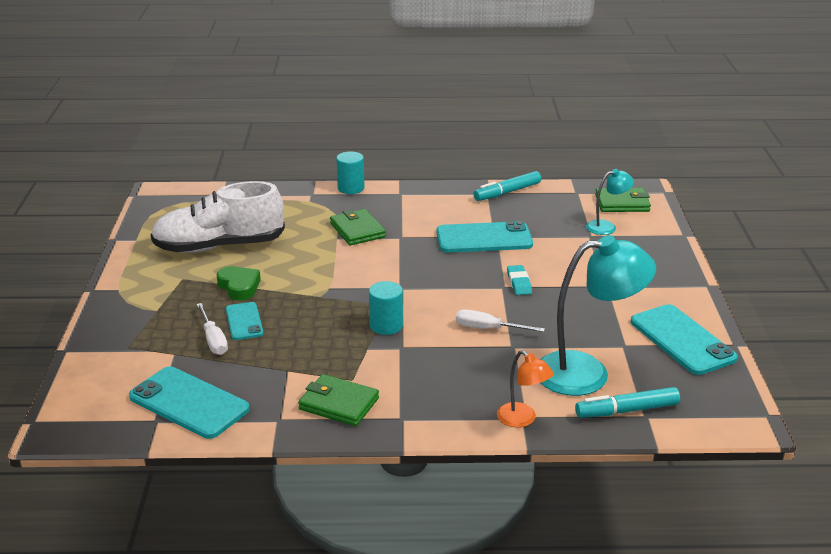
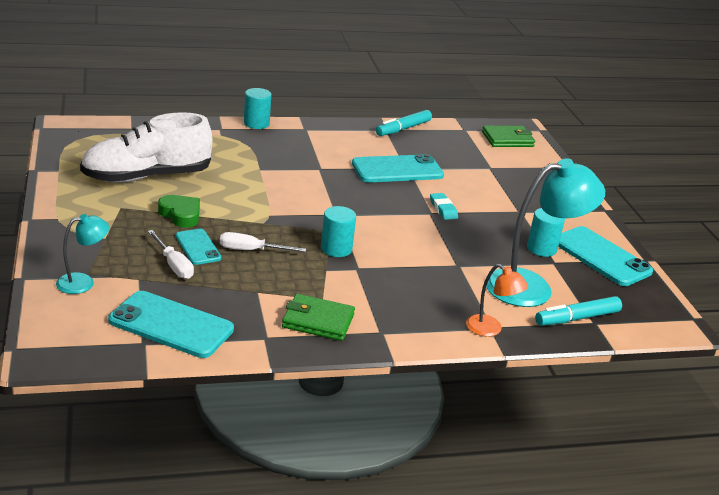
camera: 15 degrees left, 0 degrees up
(357, 230) = (277, 162): green wallet -> none
(488, 329) = (430, 250): white screwdriver -> white screwdriver (251, 250)
(607, 227) = (502, 160): turquoise lamp -> turquoise lamp (83, 282)
(615, 329) = (541, 248): none -> turquoise cylinder

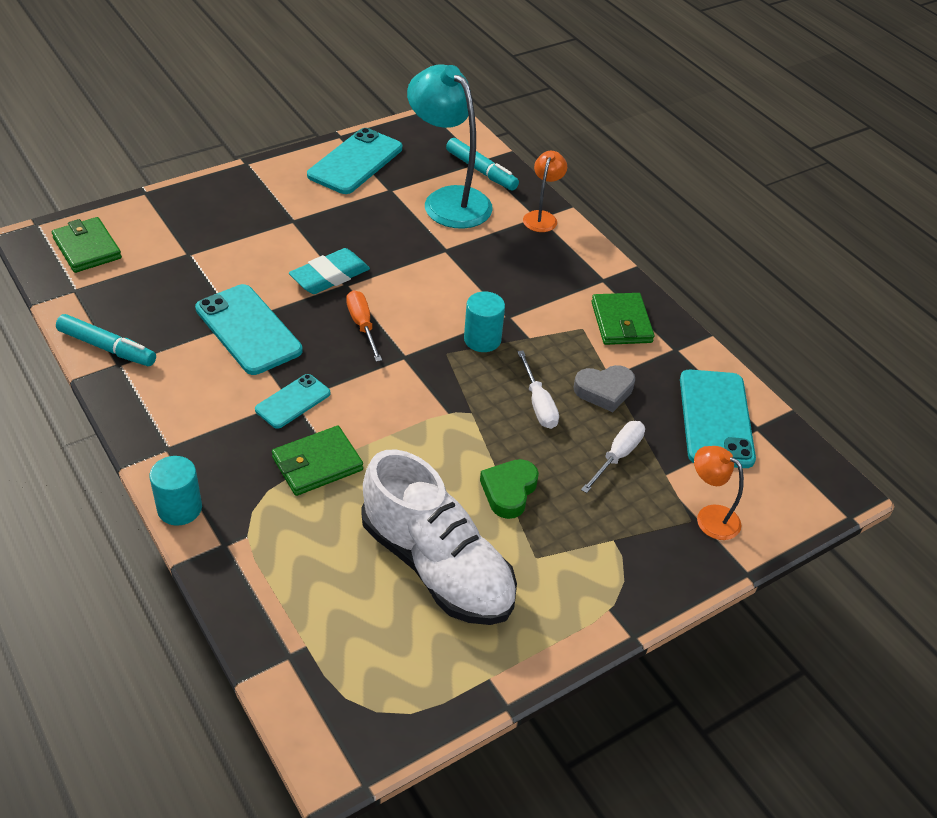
camera: 110 degrees left, 15 degrees up
(83, 282) = (710, 517): turquoise lamp -> orange lamp
(198, 247) = (567, 449): turquoise phone -> turquoise phone (293, 401)
(243, 283) = (604, 391): none -> grey heart
(258, 163) = (317, 464): none -> green wallet
(380, 207) = (362, 325): none -> orange screwdriver
(443, 209) = (330, 276): turquoise eraser -> turquoise eraser, size x1.58
(541, 248) = (368, 199): turquoise cylinder -> none

